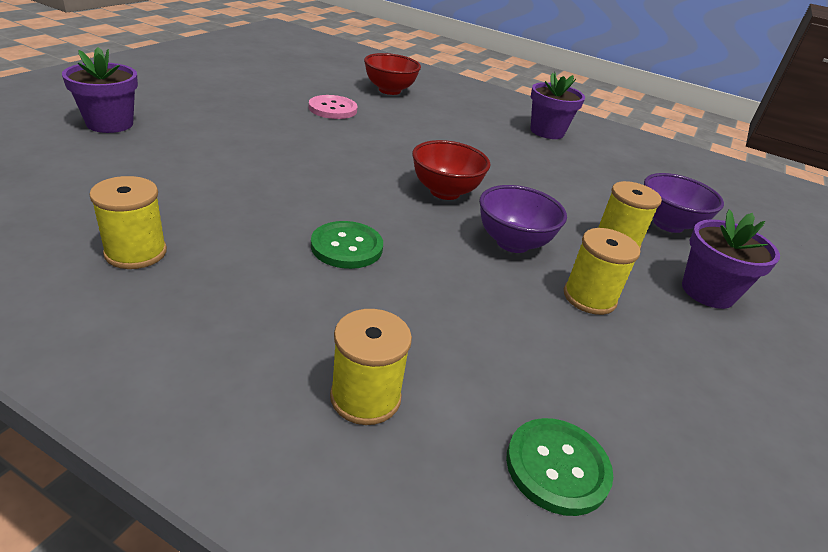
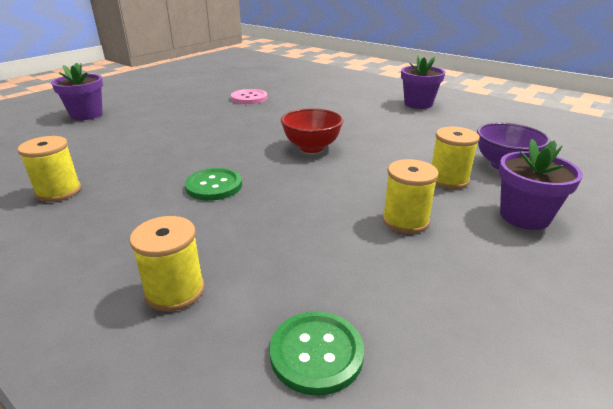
camera: 15 degrees right, 5 degrees down
(389, 90) = (299, 84): red bowl -> none
(512, 243) = (353, 181): purple bowl -> none

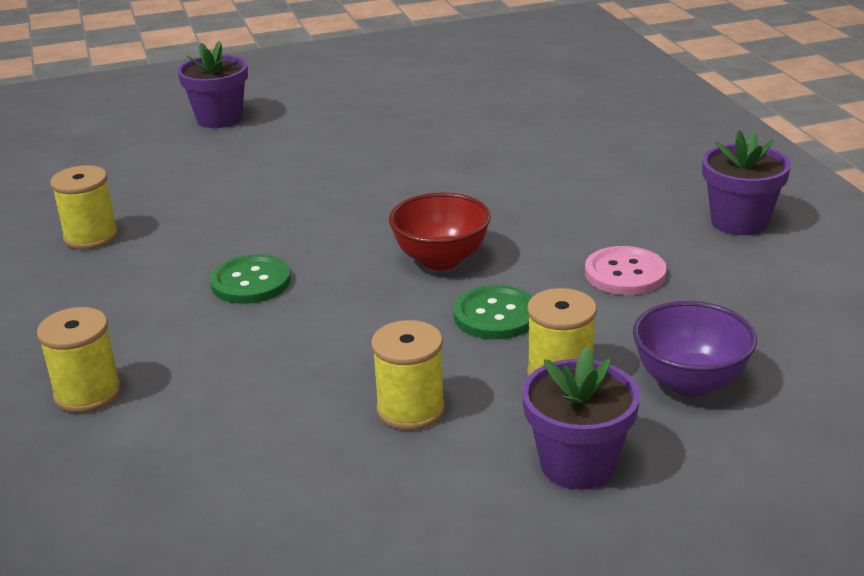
camera: 35 degrees right, 0 degrees up
(249, 98) = (467, 138): pink button -> pink button (625, 273)
(316, 353) = (138, 500): green button -> green button (495, 315)

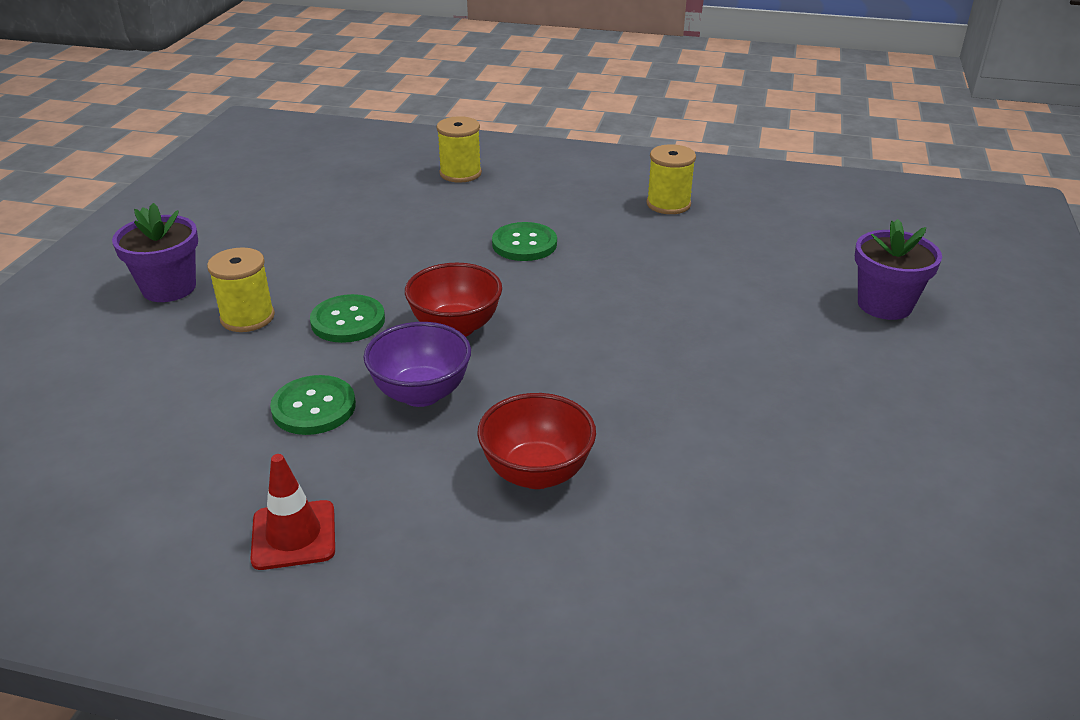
camera: 120 degrees right, 5 degrees up
(410, 409) = (300, 255): yellow spool -> none
(568, 171) = (536, 473): none -> red bowl
(625, 273) = (314, 407): pink button -> green button
(689, 382) = (158, 364): purple bowl -> purple bowl (421, 393)
(739, 221) = (294, 535): purple flower pot -> red traffic cone

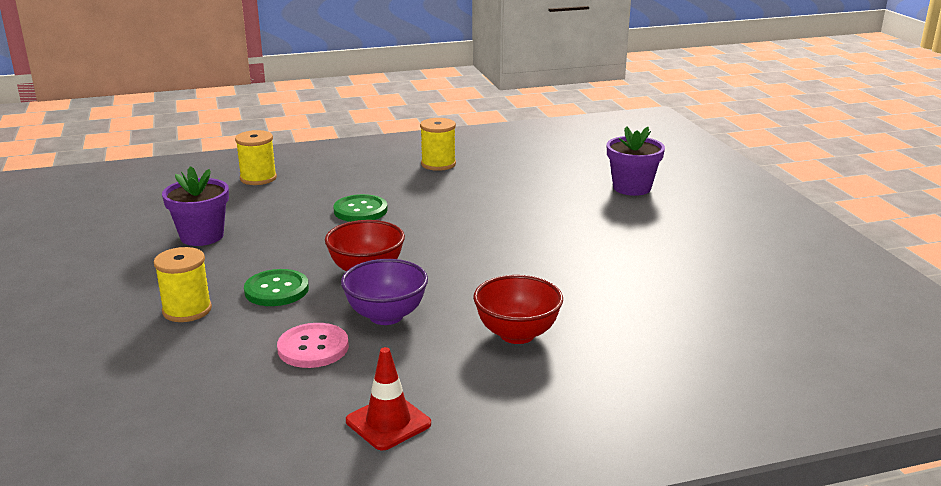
camera: 30 degrees left, 10 degrees down
(169, 288) = (88, 310): purple flower pot -> purple flower pot (202, 236)
(314, 407) = (313, 348): green button -> pink button

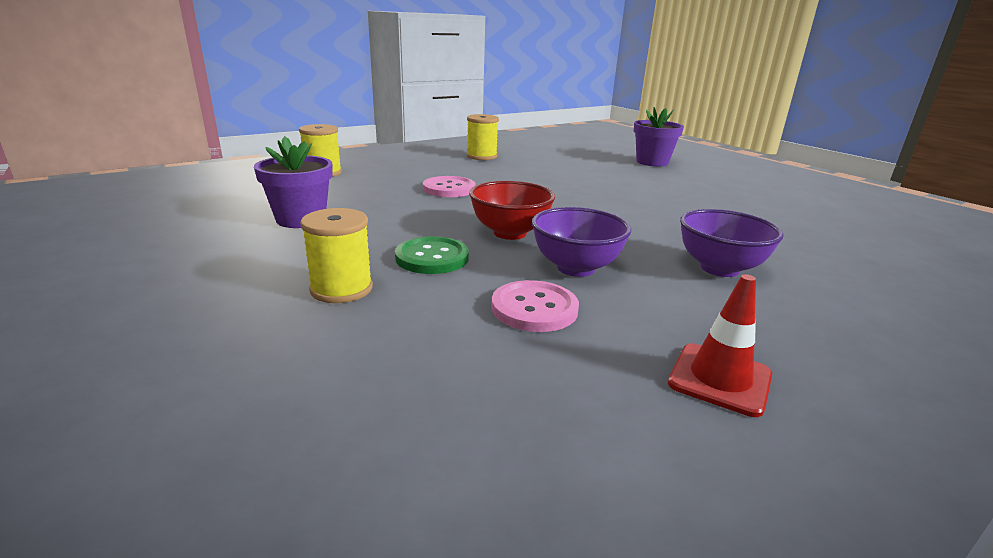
camera: 20 degrees left, 0 degrees up
(360, 210) = (449, 189): green button -> pink button
(517, 334) = (719, 268): red bowl -> purple bowl

